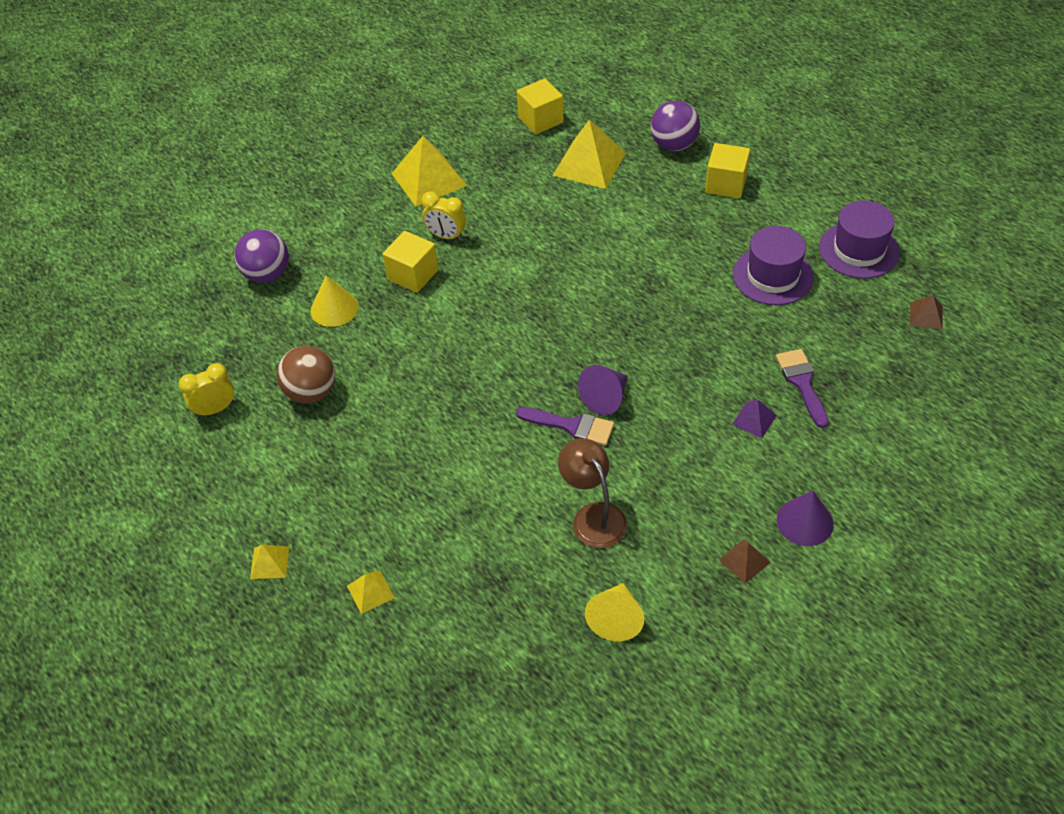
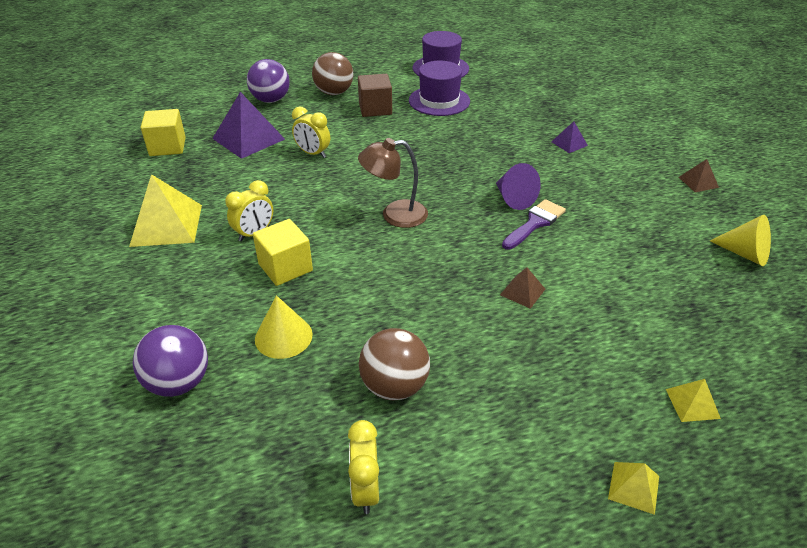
camera: 70 degrees left, 10 degrees down
(589, 164) = (248, 139): yellow pyramid -> purple pyramid
(592, 219) = (313, 153): none -> yellow clock
(593, 516) = (636, 237): brown lamp -> brown lamp (395, 215)
(714, 230) = (375, 109): none -> brown cube
(726, 184) = (334, 92): yellow cube -> brown ball
(802, 383) = (545, 118): purple brush -> none
(805, 521) = (669, 150): purple cone -> none
(926, 316) = (513, 65): brown pyramid -> brown pyramid (522, 291)

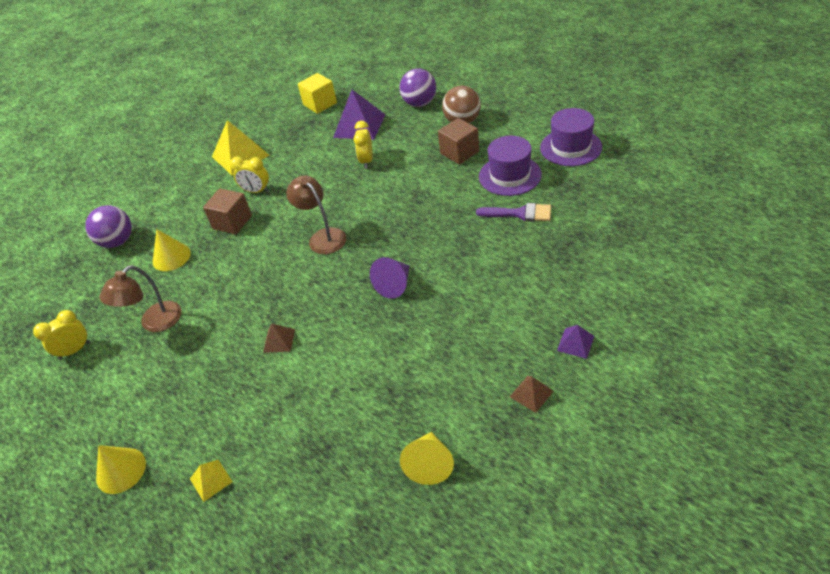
camera: 65 degrees right, 5 degrees up
(285, 267) = (232, 222): yellow cube -> brown cube
(394, 386) = (154, 323): brown ball -> brown lamp
(535, 223) = (370, 311): purple brush -> purple brush (520, 213)
(569, 143) = (516, 280): purple pyramid -> purple pyramid (575, 343)
(633, 487) = (121, 470): yellow pyramid -> yellow cone

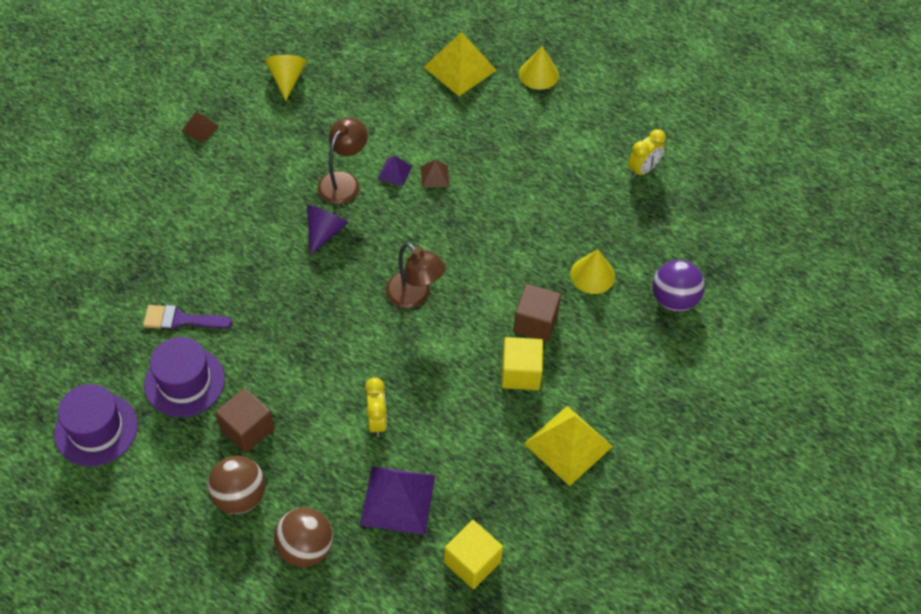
camera: 165 degrees right, 10 degrees up
(154, 323) = (572, 196): brown lamp -> brown lamp (343, 181)
(211, 480) = (460, 68): yellow pyramid -> yellow pyramid, size x2.04
(256, 191) = (520, 373): yellow clock -> yellow cube
(419, 103) = (305, 548): purple ball -> brown ball
(575, 343) = (153, 169): purple pyramid -> purple pyramid (394, 172)

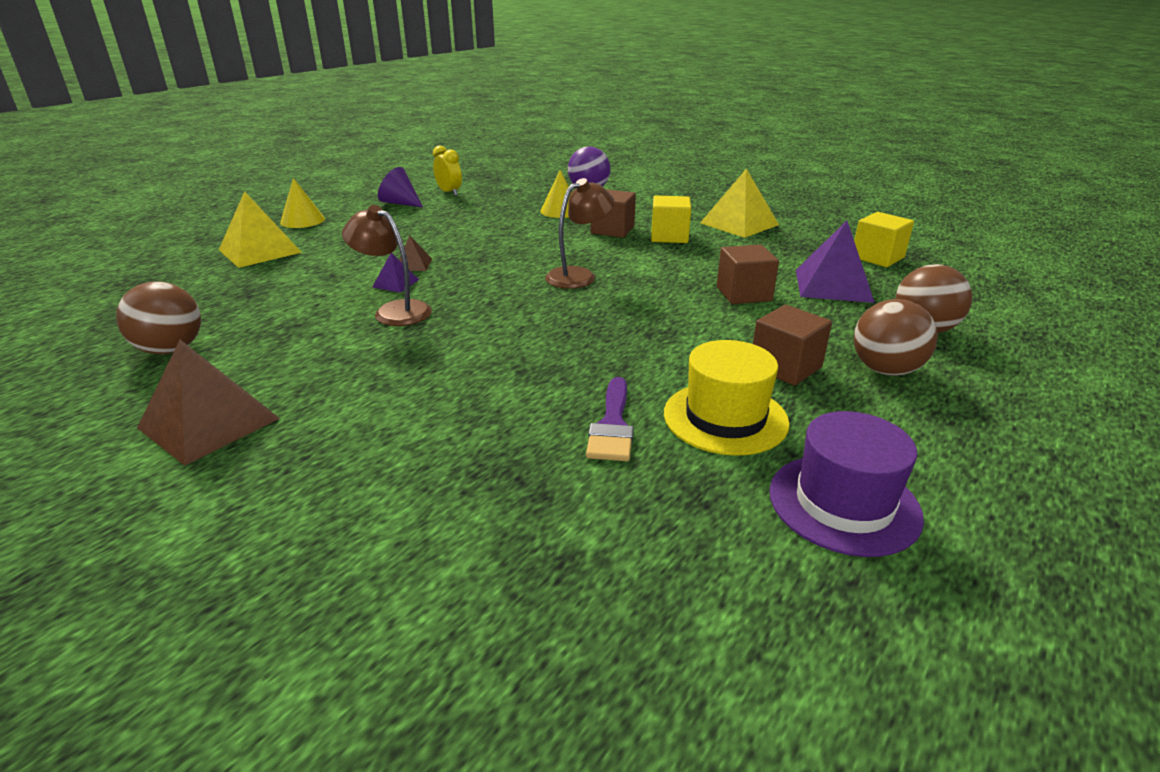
camera: 85 degrees left, 25 degrees down
(184, 382) = (725, 418): purple hat -> yellow hat
(200, 128) = (209, 423): brown pyramid -> brown pyramid, size x2.04
(287, 79) = (171, 349): yellow cone -> brown ball
(325, 232) = (473, 321): purple cone -> purple cone (400, 203)
(377, 421) = (743, 294): yellow clock -> brown cube

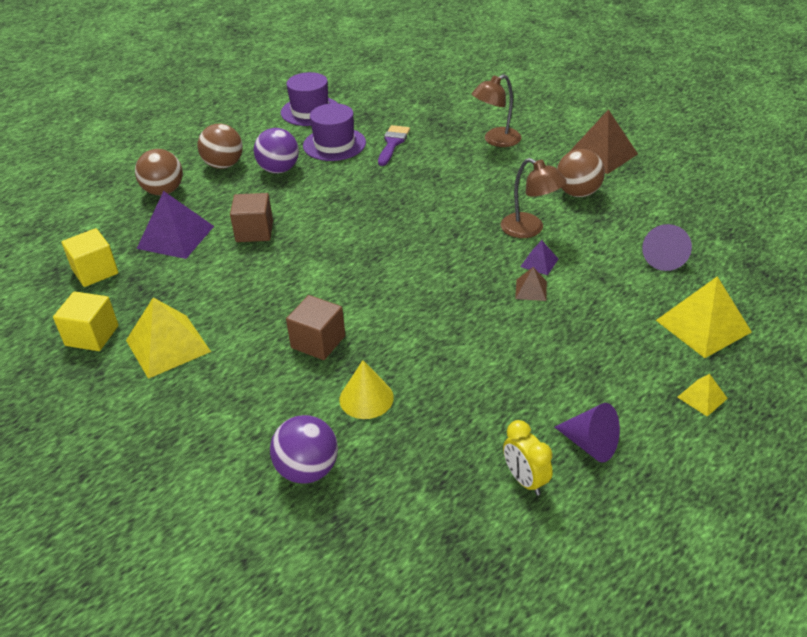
camera: 170 degrees left, 10 degrees up
(171, 349) = (670, 202): brown ball -> brown ball (577, 193)
(247, 292) = (663, 258): none -> purple cone
(302, 220) = (702, 397): yellow cone -> yellow pyramid
(578, 275) = (378, 263): brown lamp -> brown lamp (496, 140)
(669, 236) = (263, 323): yellow cube -> yellow cube (92, 335)
(725, 418) = (334, 144): yellow hat -> purple hat
(785, 367) = (279, 169): brown cube -> purple ball

